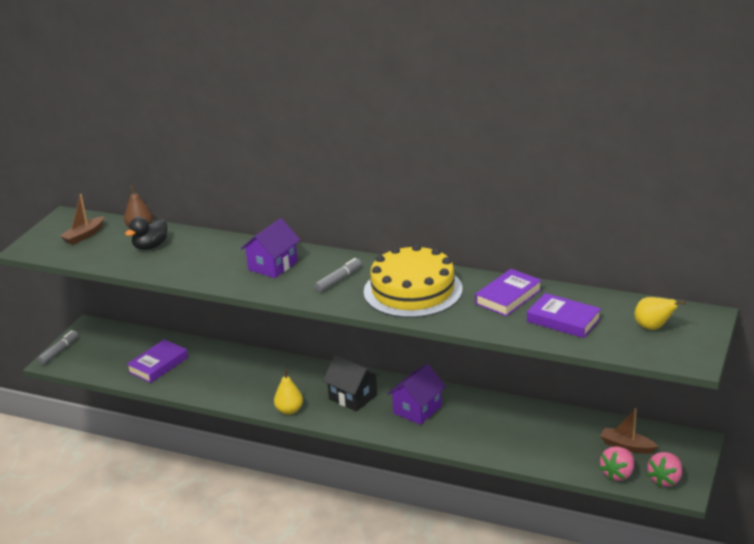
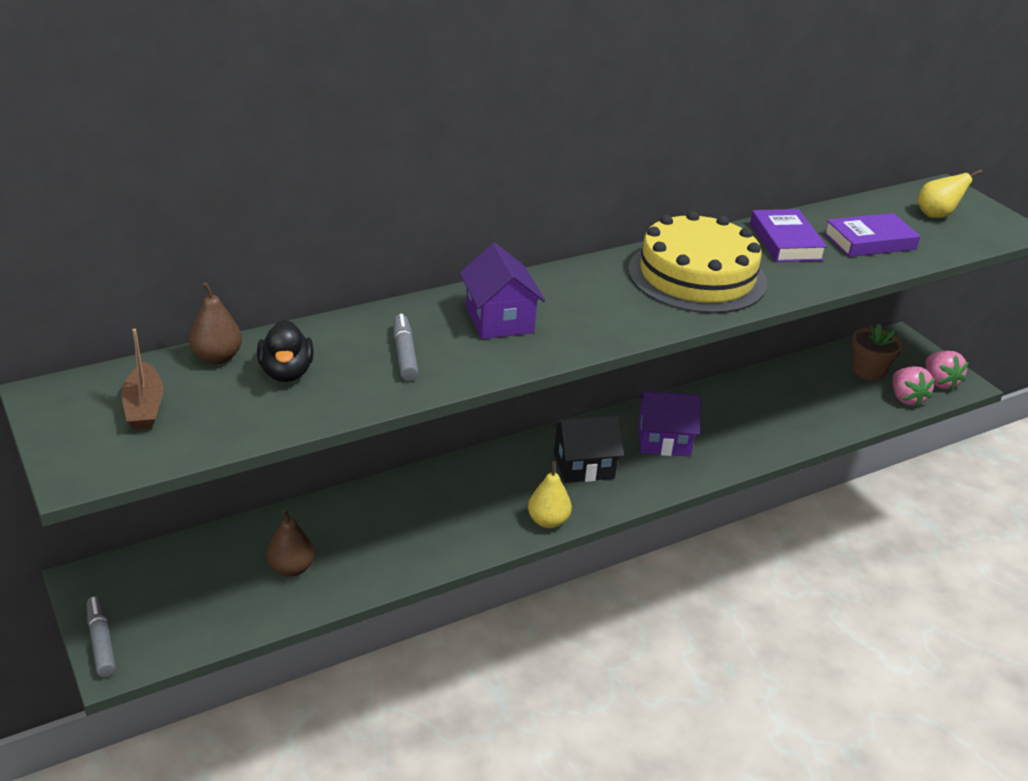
camera: 55 degrees left, 5 degrees up
(158, 365) = (291, 568): purple book -> brown pear
(338, 280) = (604, 301): grey marker -> grey marker (404, 354)
(417, 409) = (664, 441): purple house -> purple house turned 75 degrees counterclockwise
(627, 446) = (868, 371): brown boat -> brown flower pot

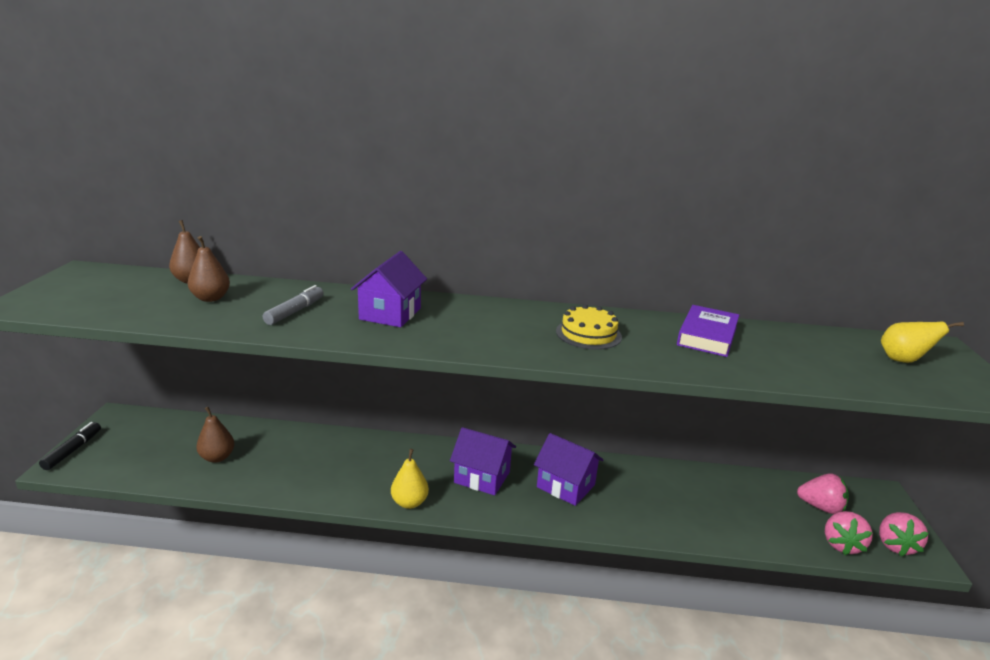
camera: 35 degrees right, 10 degrees down
(101, 642) = (73, 450): grey marker -> black marker
(144, 407) = (110, 289): brown boat -> none
(286, 373) = (211, 298): black duck -> brown pear
(584, 465) = (482, 477): black house -> purple house
(697, 276) = (588, 334): yellow cake -> yellow cake, size x0.52
(868, 371) = (821, 507): brown flower pot -> pink strawberry
(869, 241) = (797, 358): purple book -> none

